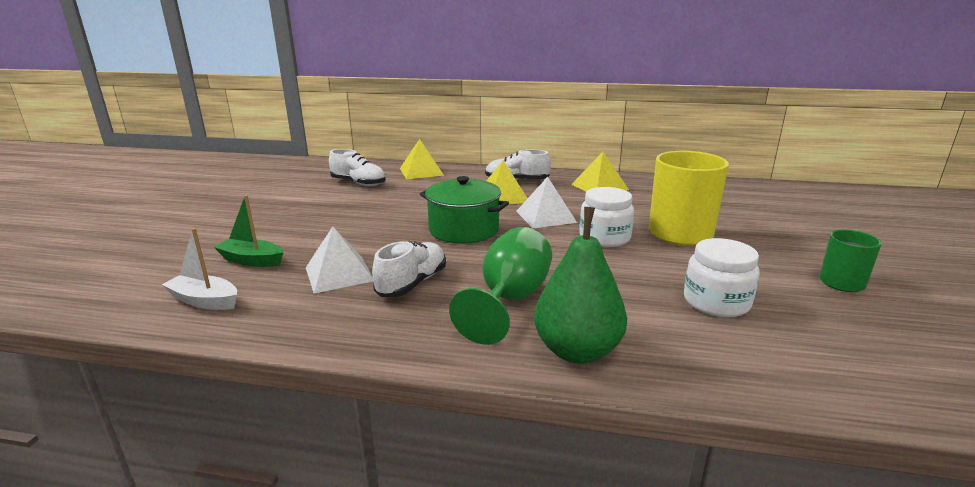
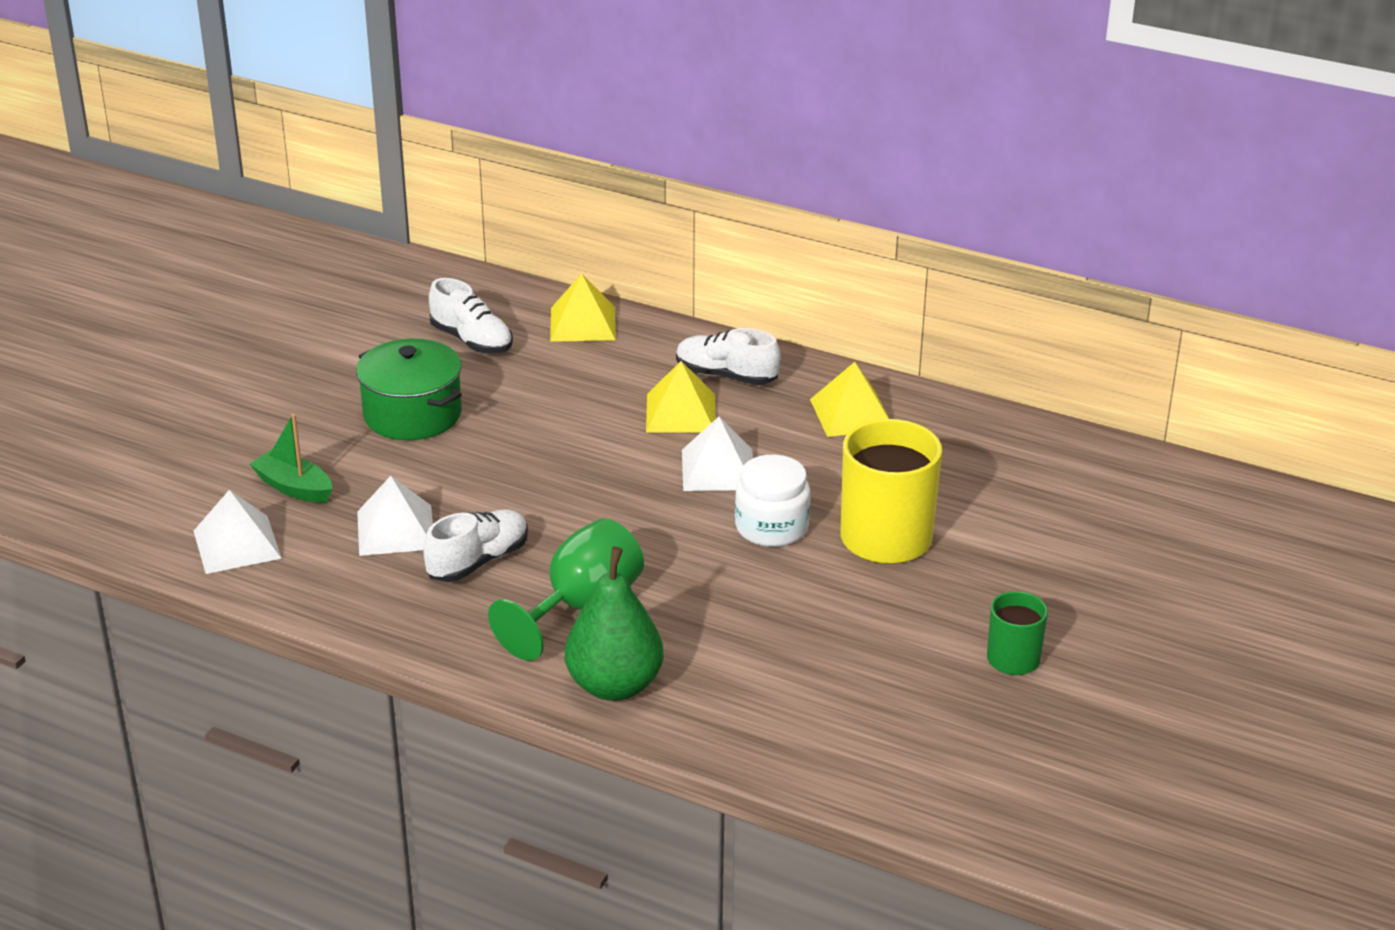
camera: 15 degrees right, 10 degrees up
(205, 301) = (237, 544): white boat -> white pyramid
(464, 230) = (585, 477): green pot -> green pot (412, 414)
(716, 302) = (823, 656): white jar -> none

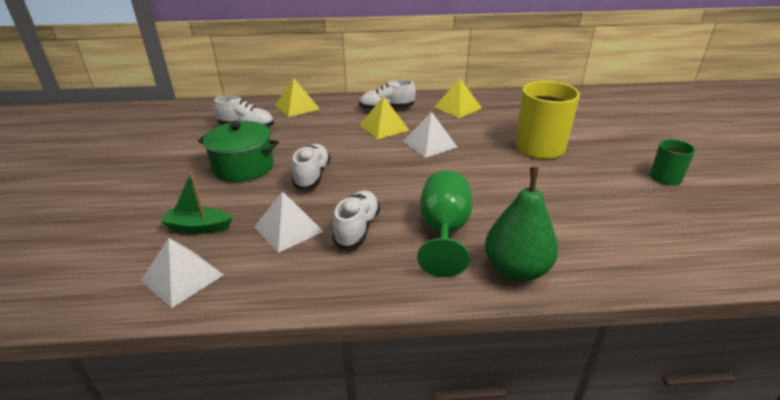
camera: 30 degrees left, 0 degrees up
(492, 463) = (312, 176): none -> white shoe
(771, 527) = (486, 160): white jar -> none

